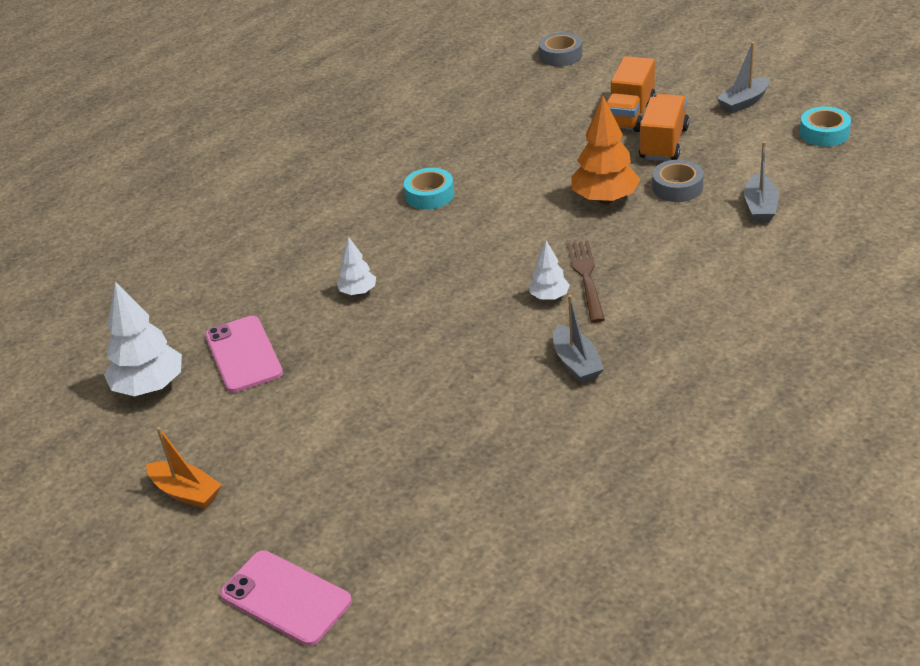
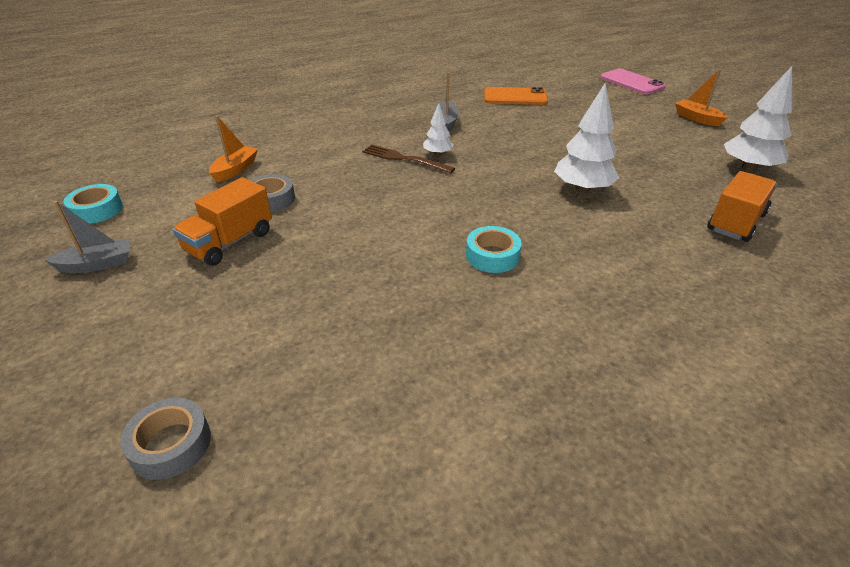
camera: 165 degrees left, 0 degrees up
(243, 354) = (677, 171): pink phone -> none
(358, 292) = (582, 189): white tree -> white tree, size x1.82
(499, 467) = (515, 97): none -> orange phone
(586, 277) = (403, 159): brown fork -> brown fork turned 105 degrees clockwise
(605, 199) = (337, 206): orange tree -> none
(630, 115) = (216, 288): orange truck -> orange truck (735, 222)
(760, 207) = (235, 170): grey boat -> orange boat

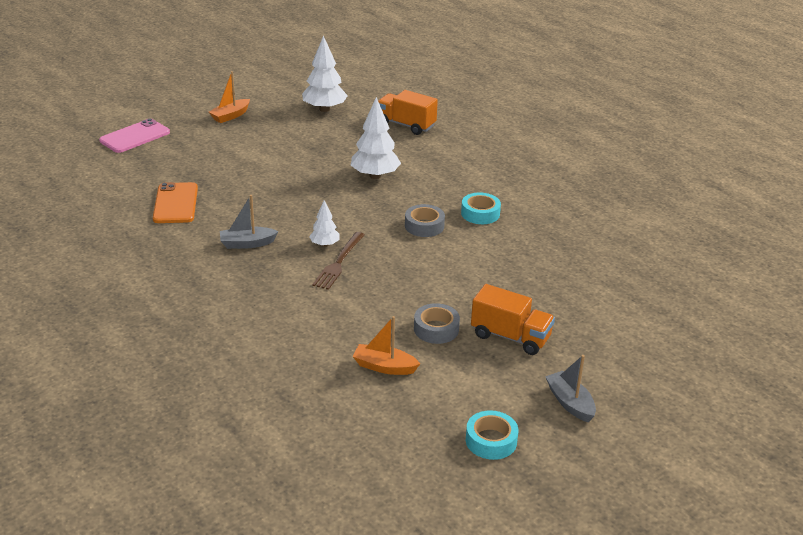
camera: 100 degrees left, 5 degrees down
(171, 444) = (697, 309): grey tape -> grey tape (424, 226)

